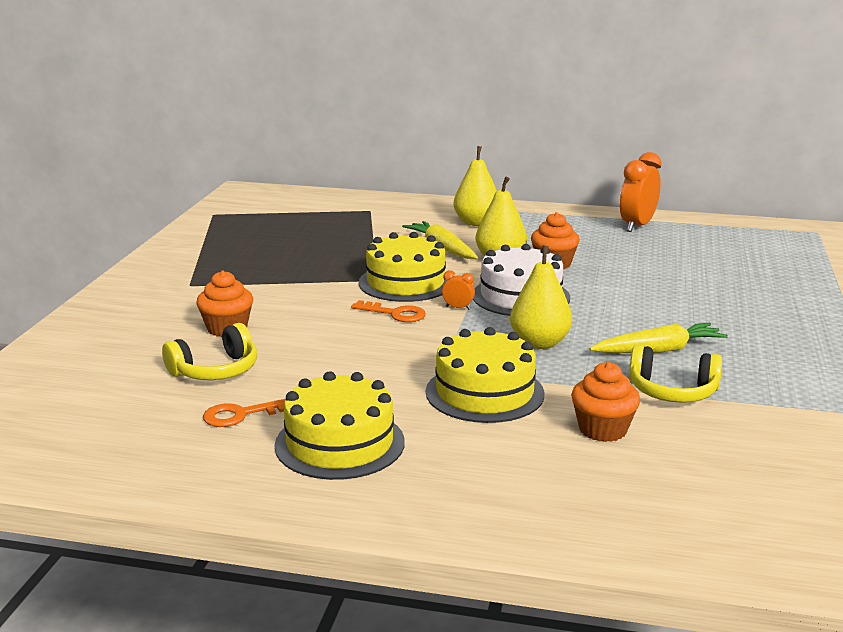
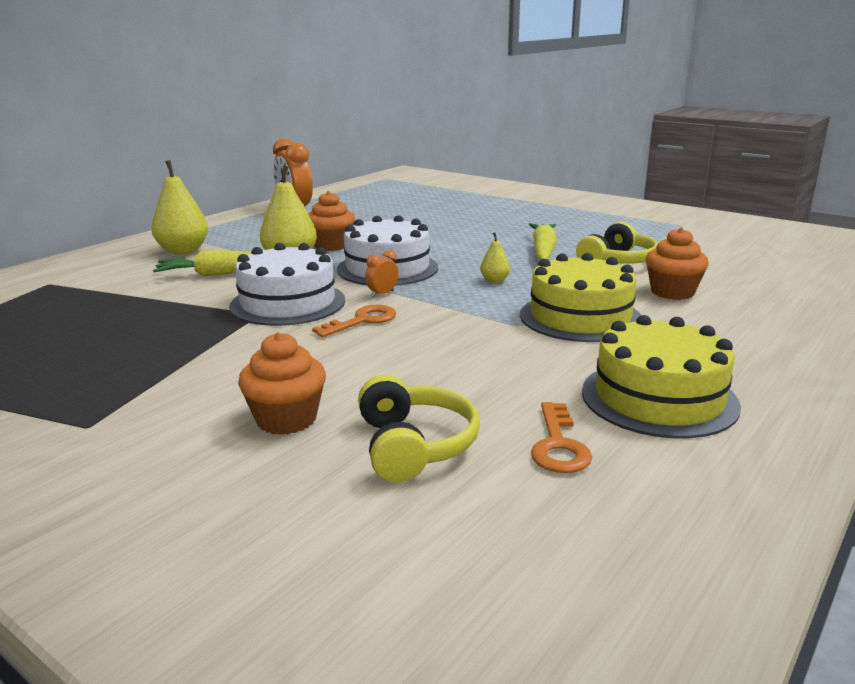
camera: 65 degrees left, 0 degrees up
(405, 282) = (288, 303): yellow cake -> white cake
(539, 343) = (494, 280): yellow pear -> yellow pear, size x0.49

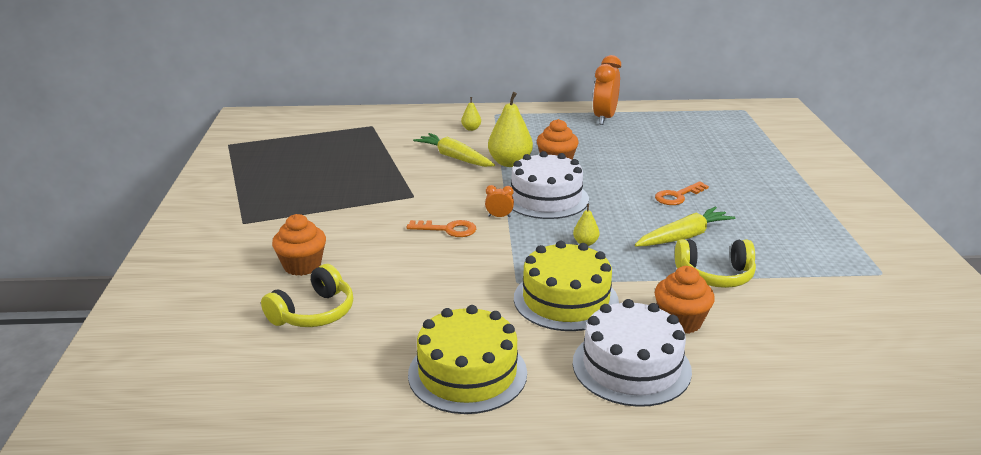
camera: 50 degrees right, 5 degrees up
(183, 251) = (471, 129): yellow pear -> yellow pear, size x0.49
(288, 303) = (441, 196): white cake -> white cake (631, 366)
(558, 445) = (362, 357): orange key -> orange key (677, 196)

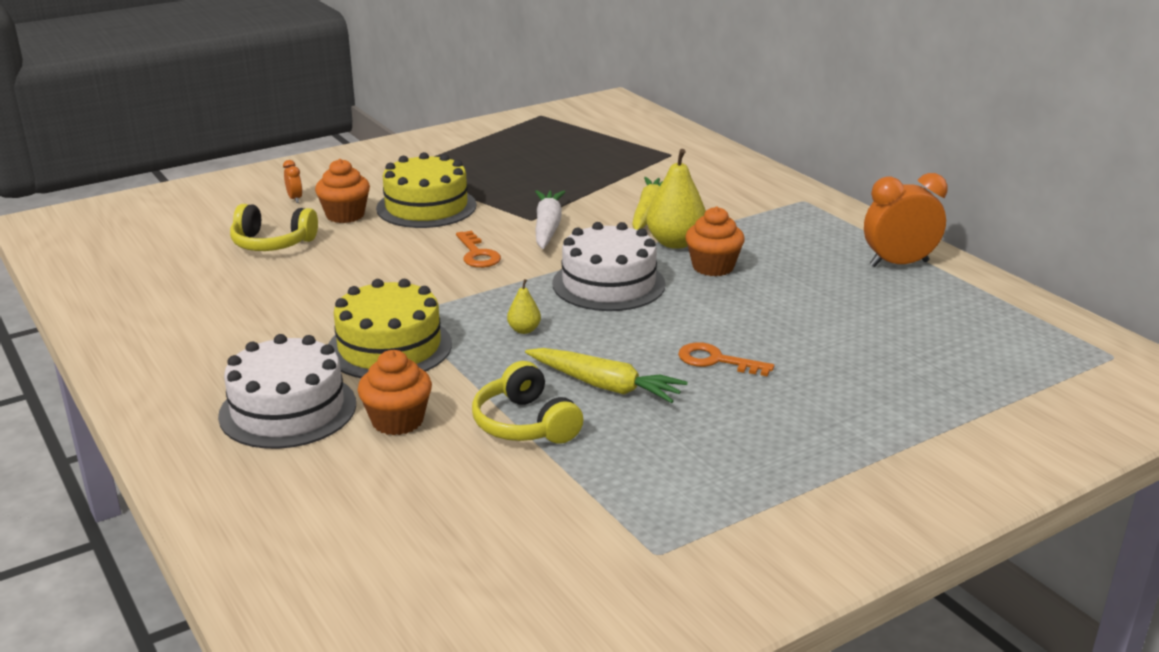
camera: 60 degrees right, 0 degrees up
(435, 194) = (547, 227): none -> white carrot
(467, 373) = (223, 332): yellow cake -> yellow cake (426, 207)
(471, 129) = (739, 200): yellow pear -> none
(499, 216) = (534, 271): orange clock -> orange clock (295, 199)

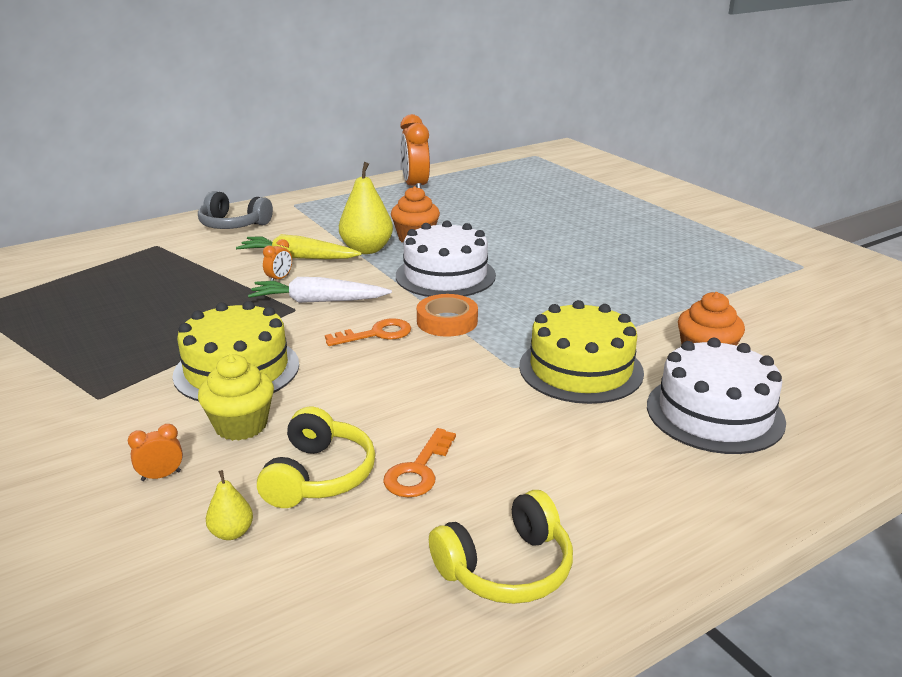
camera: 90 degrees left, 0 degrees up
(345, 215) = (241, 425): orange cupcake -> yellow cupcake
(499, 285) = (447, 321): none -> orange tape
(524, 330) = (535, 308): yellow pear -> yellow pear (232, 532)
(525, 424) = (683, 305): yellow headphones -> yellow headphones (506, 568)
(597, 208) = (279, 279): none -> orange clock
(604, 385) = (616, 278): yellow carrot -> none
(716, 361) = (568, 243): orange key -> orange key (418, 470)
(732, 178) = (233, 225): none -> grey headphones

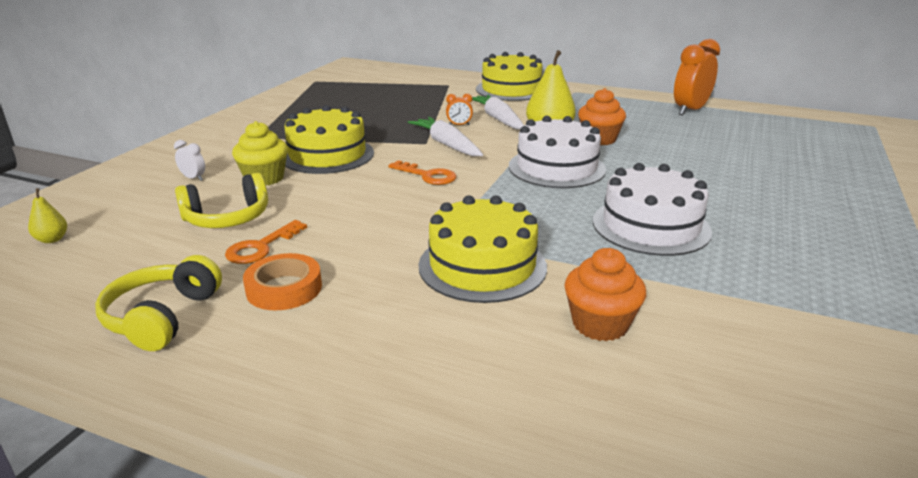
camera: 55 degrees right, 0 degrees up
(161, 476) = (193, 178): orange clock -> white clock
(232, 532) = (150, 215): yellow pear -> yellow pear (52, 239)
(233, 225) = (511, 89): grey headphones -> yellow cake
(298, 258) = (498, 119): yellow carrot -> white carrot
(418, 470) = (261, 247): orange key -> orange key turned 45 degrees counterclockwise
(447, 321) = (483, 191): orange tape -> orange tape (284, 288)
(506, 568) = (162, 317): yellow headphones -> yellow headphones turned 75 degrees clockwise
(714, 413) = (489, 358): white cake -> white cake (651, 226)

